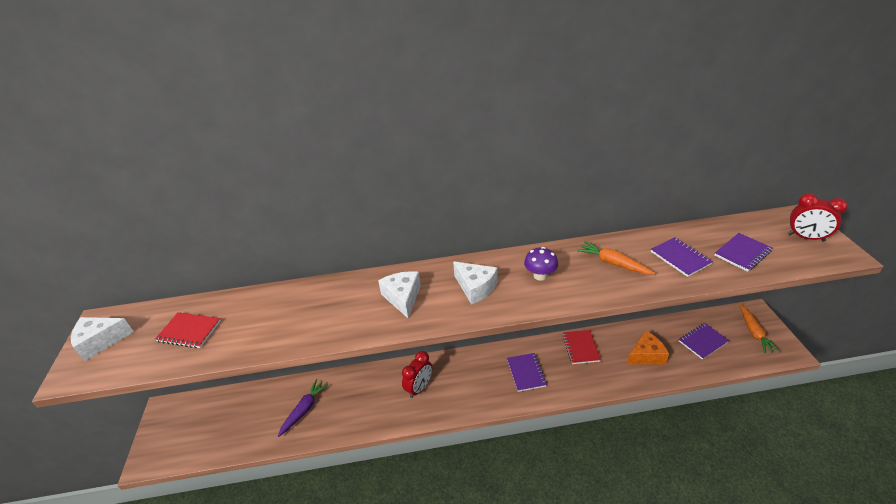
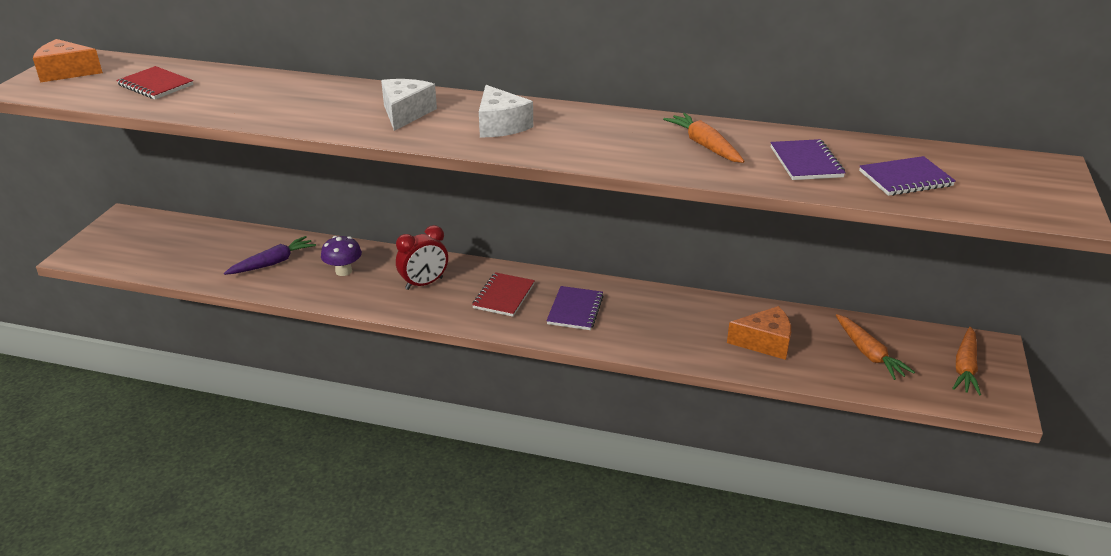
camera: 20 degrees right, 5 degrees down
(101, 341) = (66, 72): white cheese -> orange cheese
(540, 276) = (593, 134): purple mushroom -> purple mushroom (343, 271)
(580, 348) = (675, 307): red notebook -> red notebook (503, 296)
(702, 342) = (868, 353): purple notebook -> orange carrot
(806, 237) = (1029, 187): red clock -> none

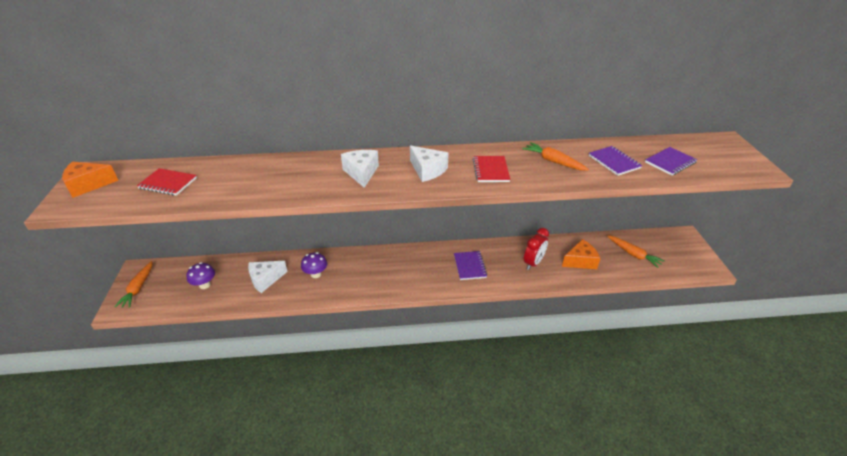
camera: 20 degrees left, 5 degrees up
(192, 252) = (204, 285): none -> purple mushroom
(273, 263) = (265, 279): purple carrot -> white cheese
(424, 283) = (371, 270): red clock -> red clock (533, 263)
(503, 296) = (424, 267): red notebook -> red notebook (490, 170)
(965, 367) = (681, 251): orange carrot -> orange carrot (138, 288)

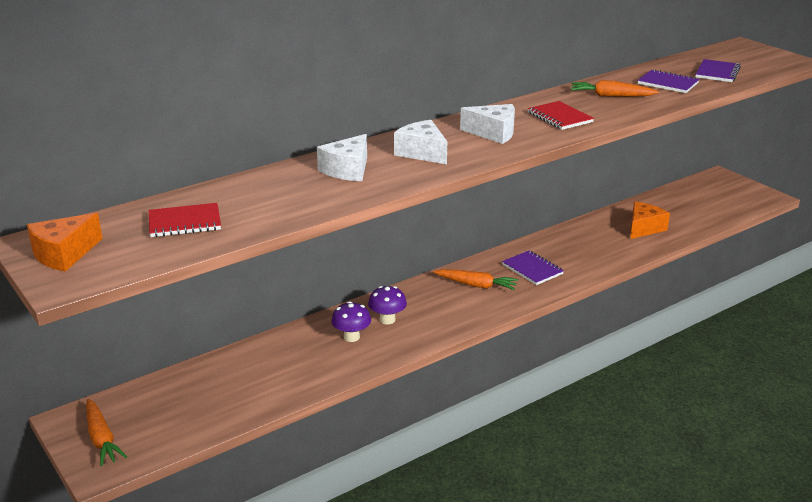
camera: 30 degrees left, 10 degrees down
(204, 285) = (205, 400): purple mushroom -> purple mushroom (387, 320)
(265, 279) = (288, 365): white cheese -> white cheese (347, 170)
(533, 263) = (597, 245): red clock -> none
(633, 254) = (688, 206): orange carrot -> orange carrot (476, 285)

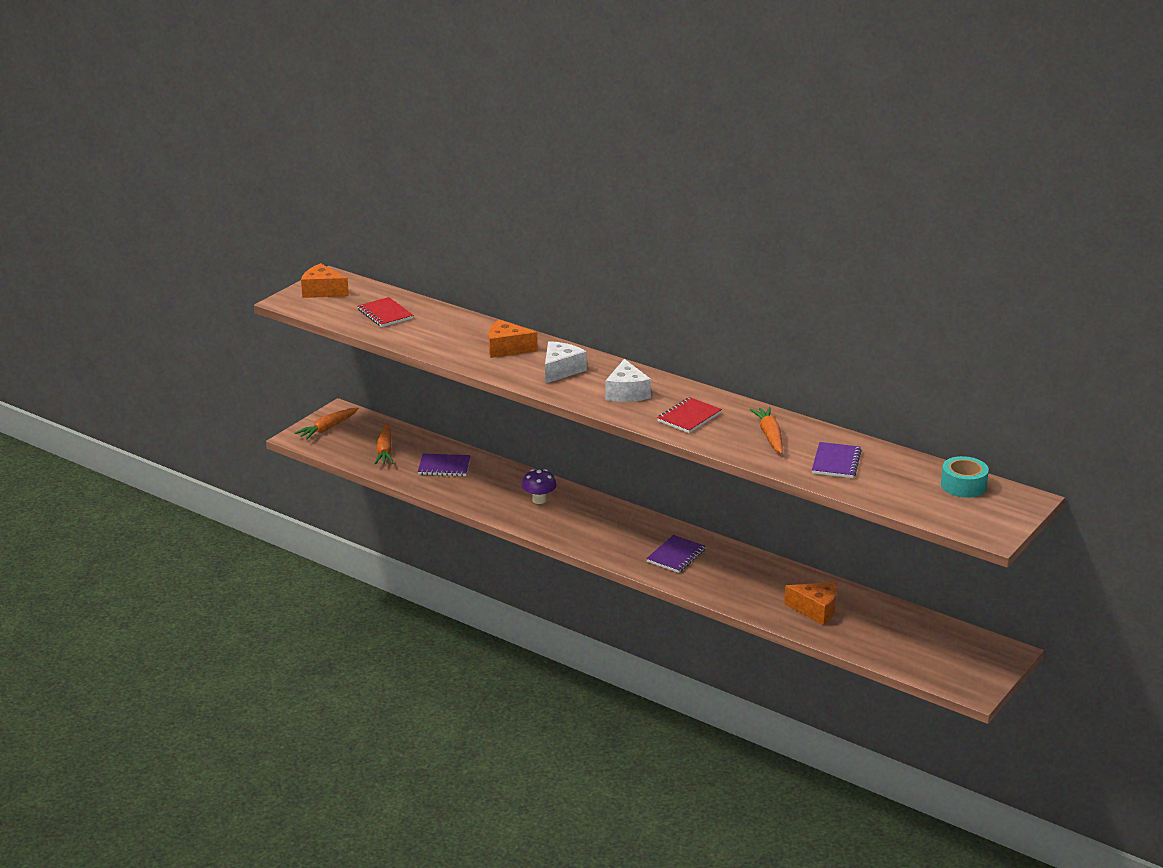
camera: 70 degrees right, 0 degrees up
(347, 170) = (506, 348): white cheese -> orange cheese
(351, 337) = (503, 490): purple mushroom -> none
(476, 285) = (625, 531): orange carrot -> orange carrot (385, 451)
(717, 73) = (899, 488): purple notebook -> purple notebook (444, 467)
(718, 56) = (963, 485): none -> turquoise tape

